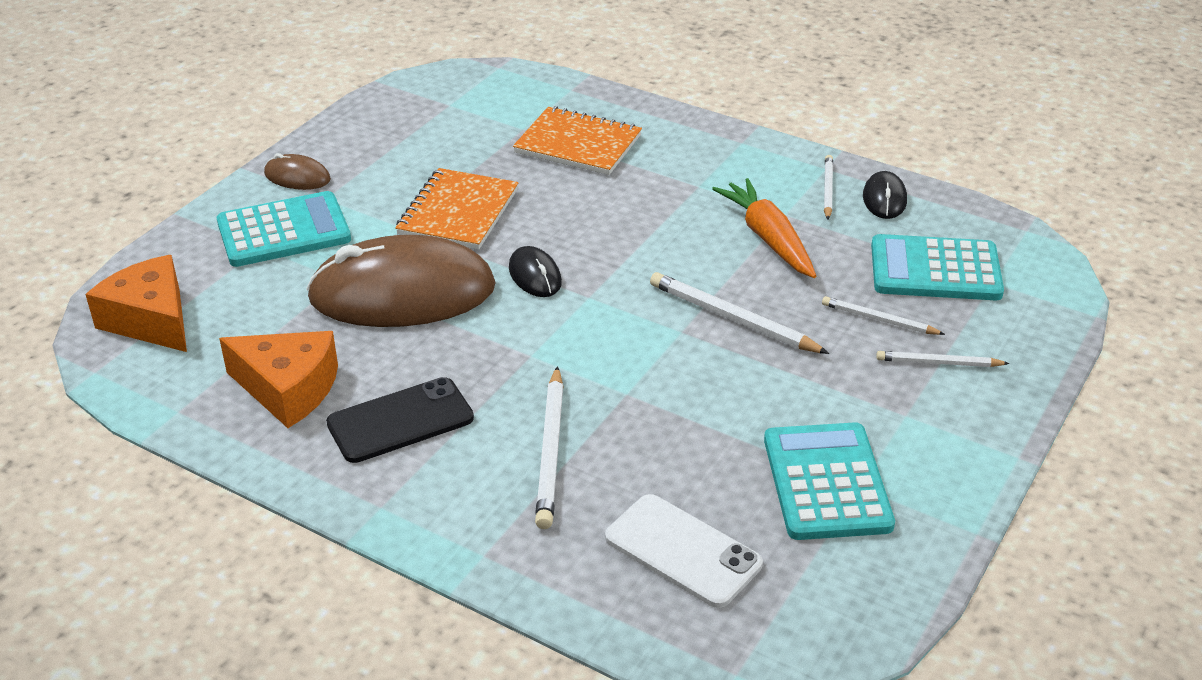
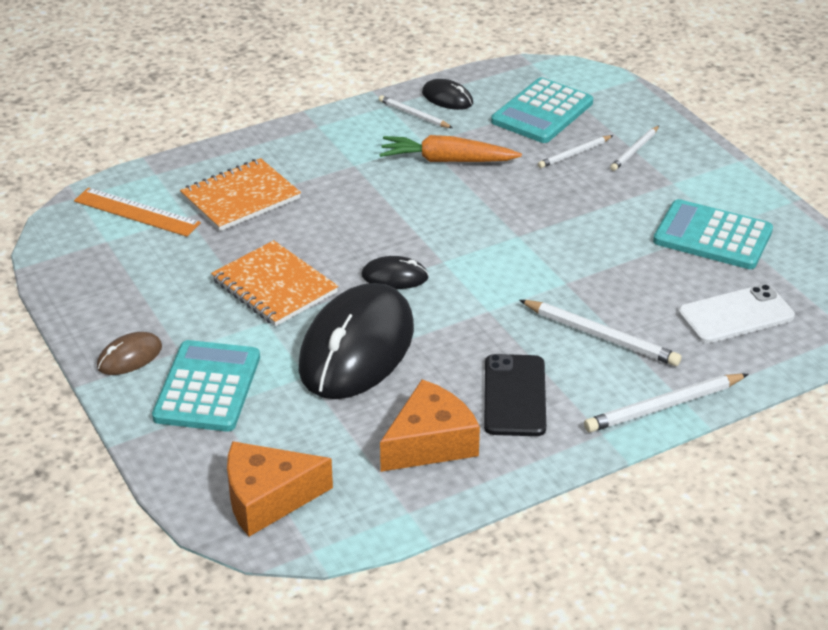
camera: 60 degrees left, 0 degrees up
(402, 293) = (357, 348): brown mouse -> black mouse
(504, 102) = (136, 212): none -> orange ruler
(732, 318) = (523, 209): white pencil -> white pencil (663, 406)

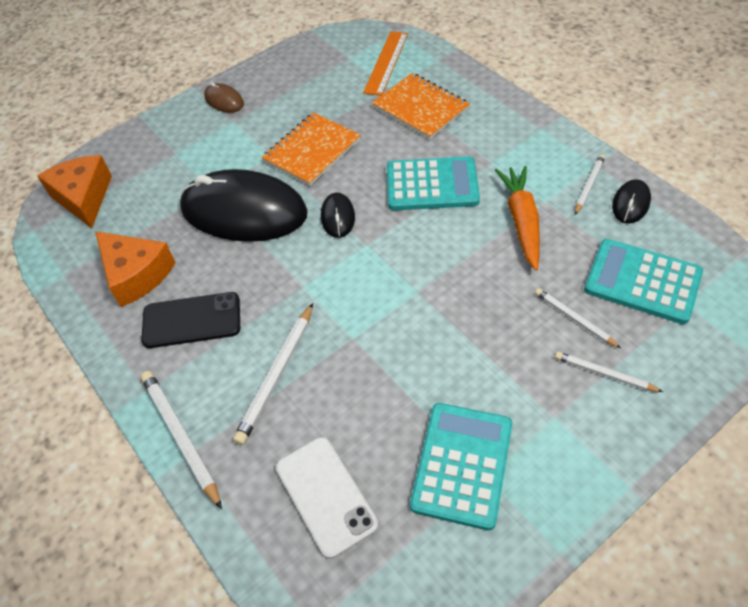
camera: 85 degrees right, 15 degrees up
(207, 387) = (195, 143): turquoise calculator -> turquoise calculator (432, 185)

